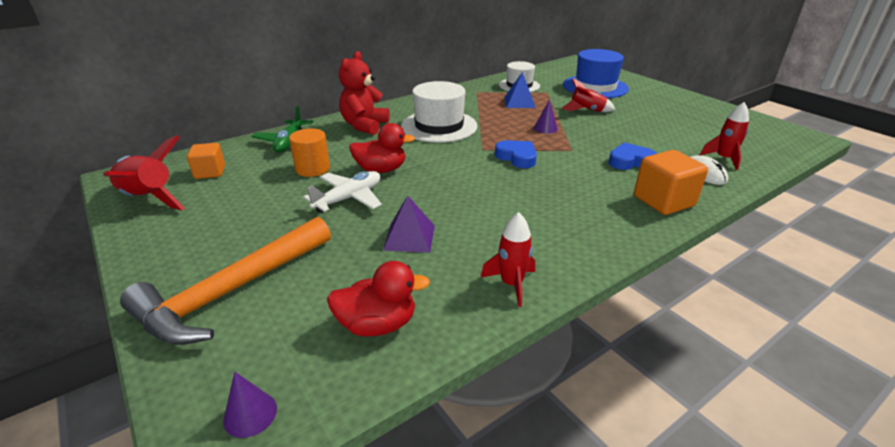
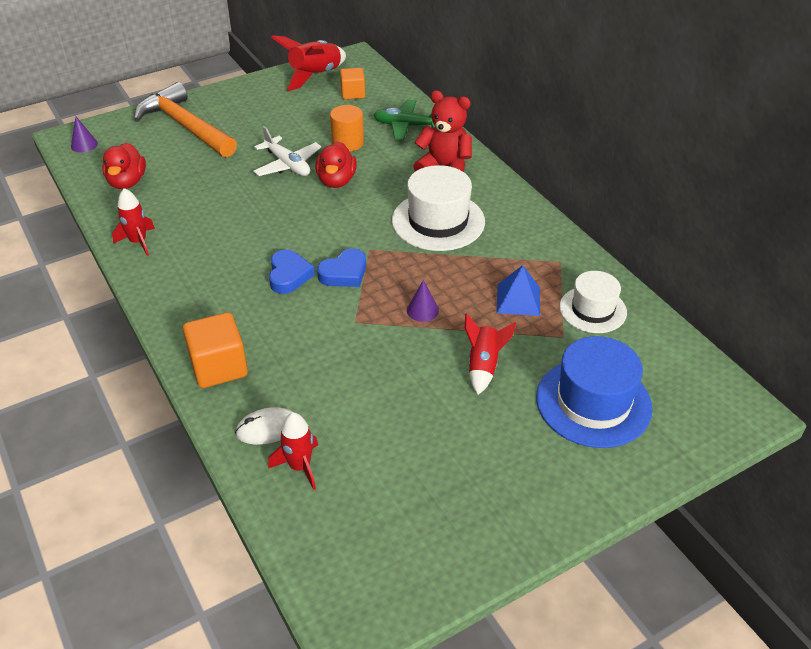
camera: 95 degrees right, 10 degrees up
(409, 237) = (217, 196): purple pyramid -> none
(630, 161) = (314, 367): blue heart -> blue heart (289, 275)

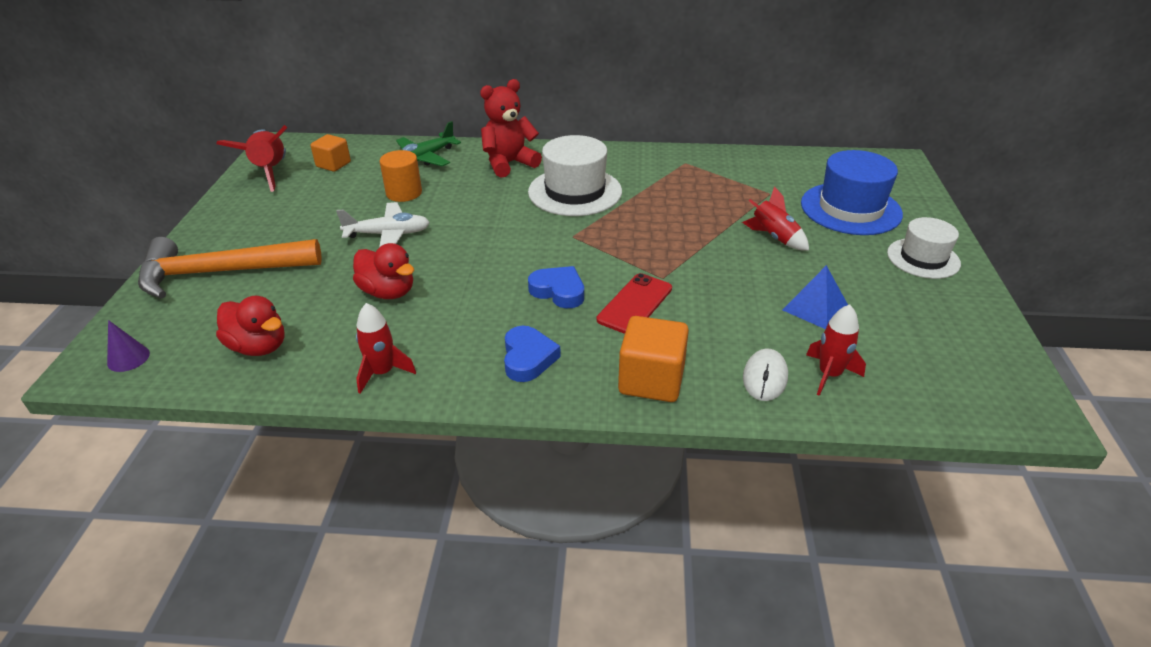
camera: 55 degrees left, 5 degrees down
(305, 321) = (635, 304): none -> red phone
(336, 181) = (452, 218): red duck -> red duck (388, 292)
(344, 273) = (590, 260): blue heart -> blue heart (528, 358)
(422, 310) = (681, 239): purple cone -> none
(518, 299) = (711, 195): blue pyramid -> blue pyramid (815, 308)
(592, 309) = (751, 171): white hat -> white hat (923, 258)

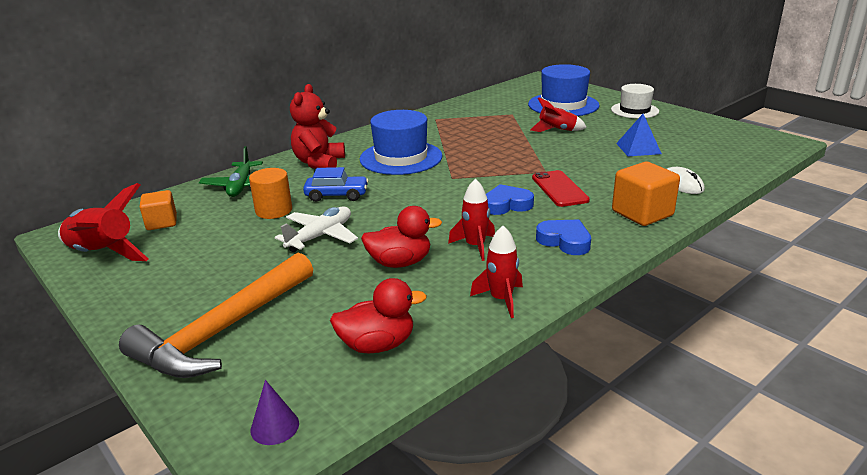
camera: 45 degrees left, 10 degrees down
(463, 203) = (337, 195): none -> blue car
(575, 191) = (401, 158): white hat -> blue hat
(829, 375) = (700, 169): red rocket -> red rocket (475, 246)

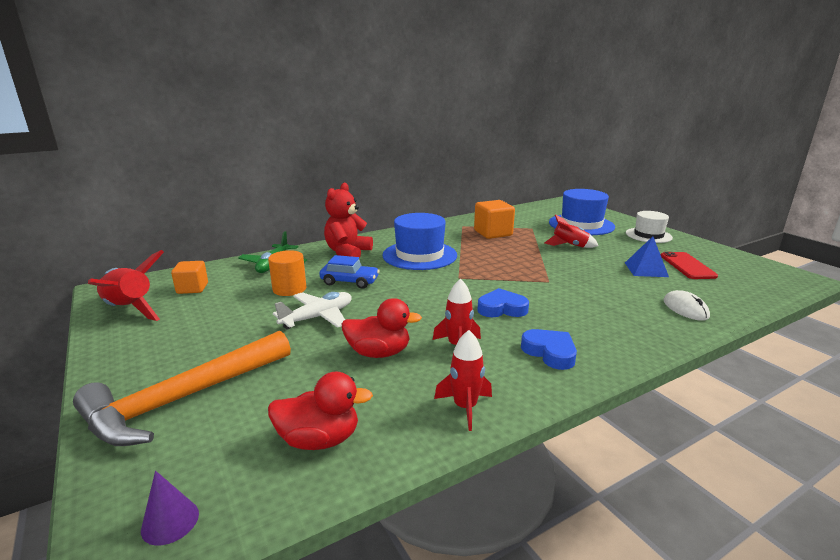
camera: 10 degrees right, 5 degrees down
(559, 189) = (558, 299): red phone -> red phone (687, 266)
(642, 213) = (638, 334): orange cube -> orange cube (493, 233)

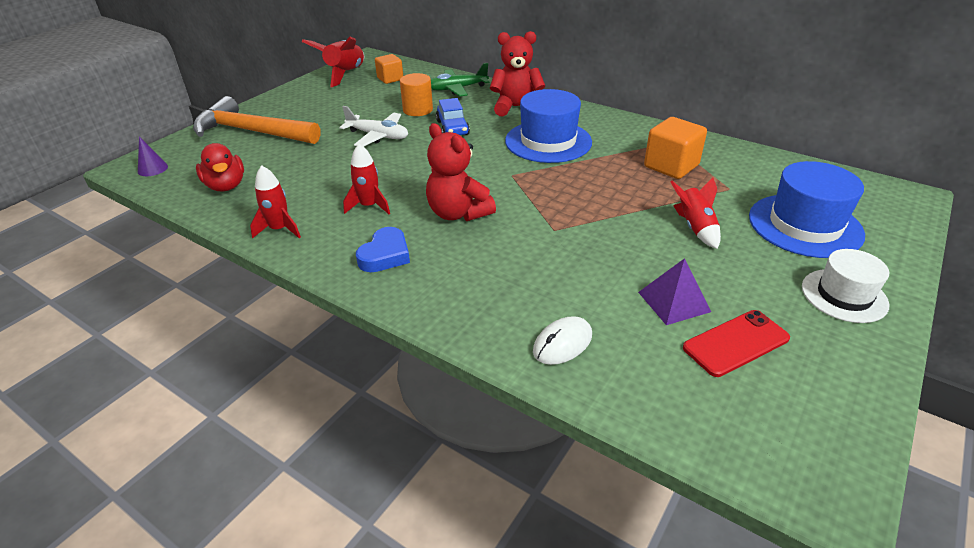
camera: 65 degrees right, 15 degrees up
(379, 353) = (338, 175): red duck -> none
(502, 308) = (458, 213): blue heart -> red teddy bear
(646, 269) = (674, 302): blue pyramid -> purple pyramid

